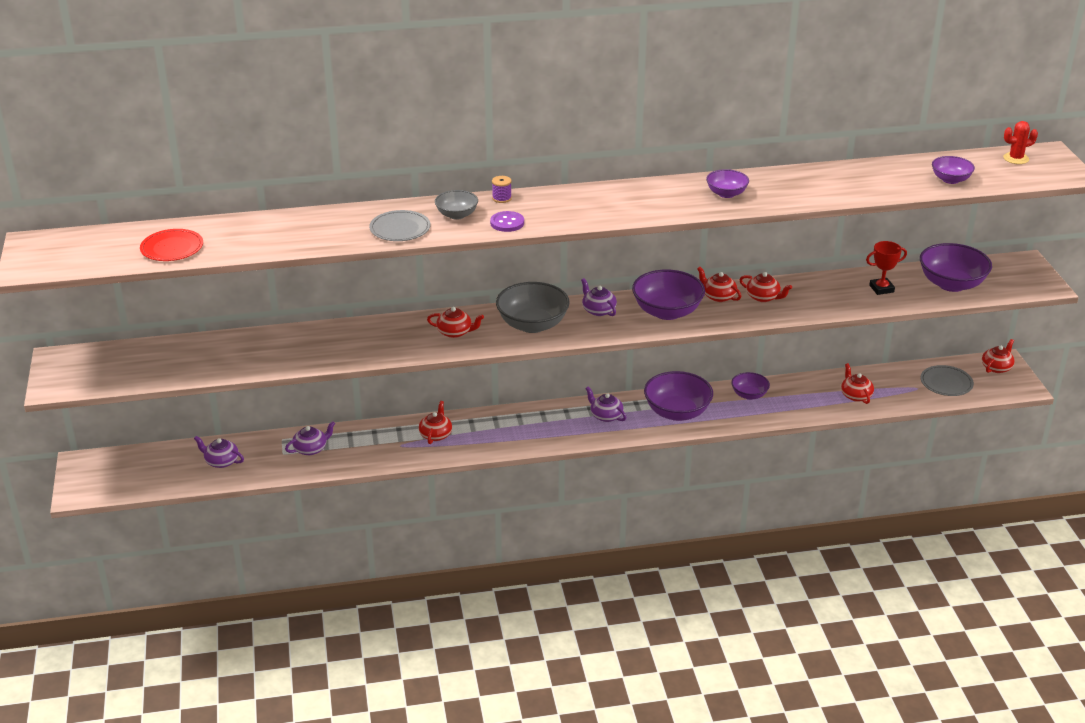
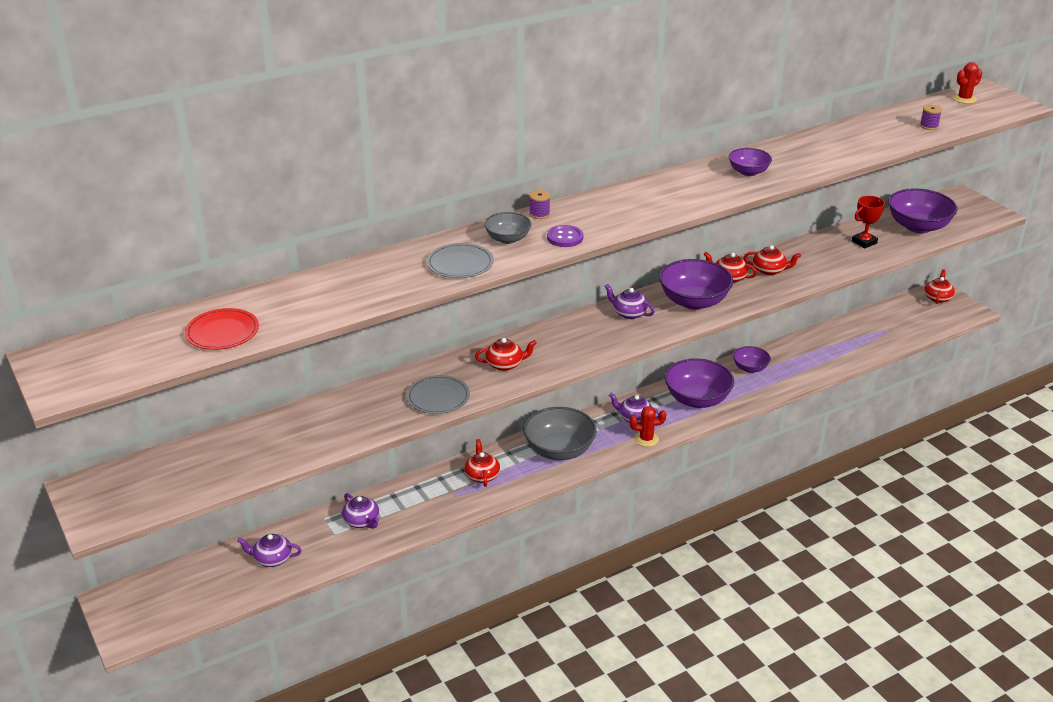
camera: 20 degrees left, 0 degrees up
(311, 449) = (362, 521): purple teapot -> purple teapot turned 105 degrees clockwise
(532, 324) = (576, 340): grey bowl -> grey bowl (559, 450)
(604, 437) = (646, 439): none -> red cactus
(855, 395) = (841, 348): red teapot -> none
(946, 383) = (907, 320): grey plate -> grey plate (438, 397)
(950, 180) = (929, 126): purple bowl -> purple spool

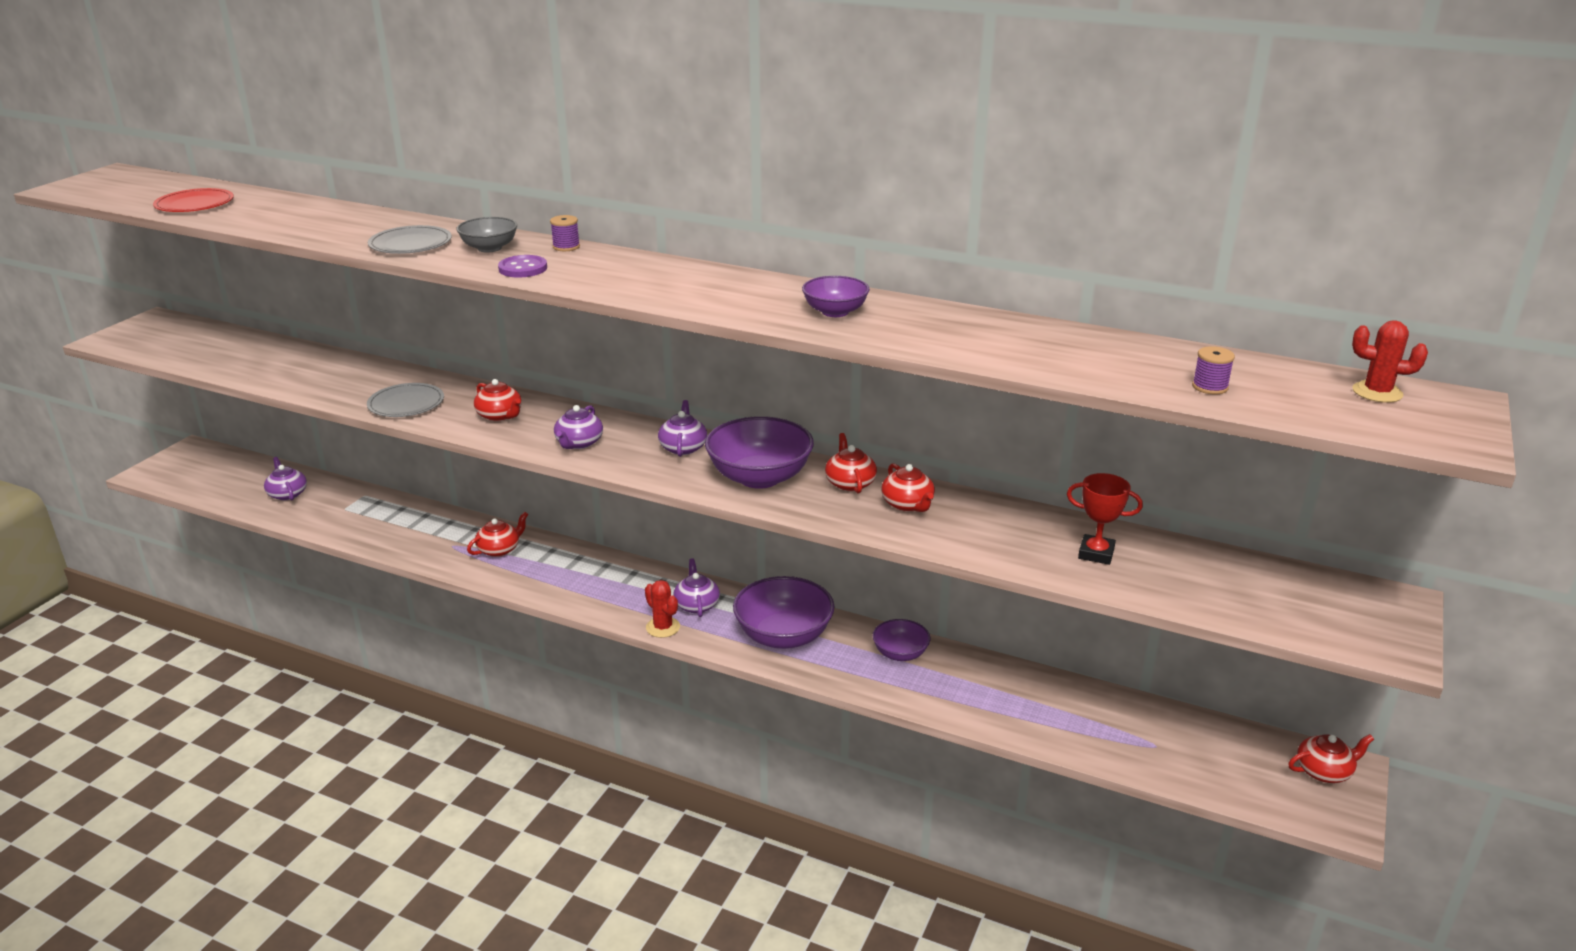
camera: 55 degrees right, 5 degrees down
(362, 521) = (373, 514): purple teapot -> purple teapot (579, 443)
(559, 450) = (586, 578): grey bowl -> none
(918, 226) = (1221, 586): purple bowl -> none

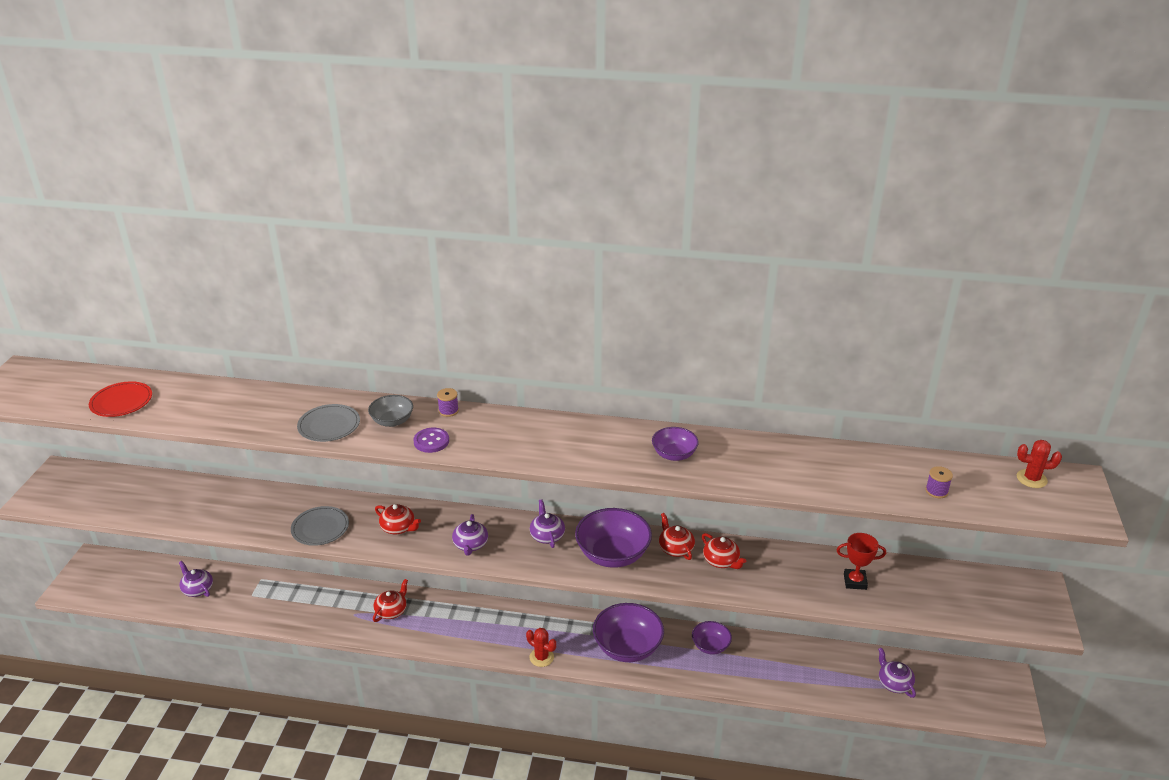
camera: 15 degrees left, 5 degrees up
(696, 604) = (557, 632): purple teapot -> purple teapot (894, 683)
(1324, 771) = (996, 683): red teapot -> none

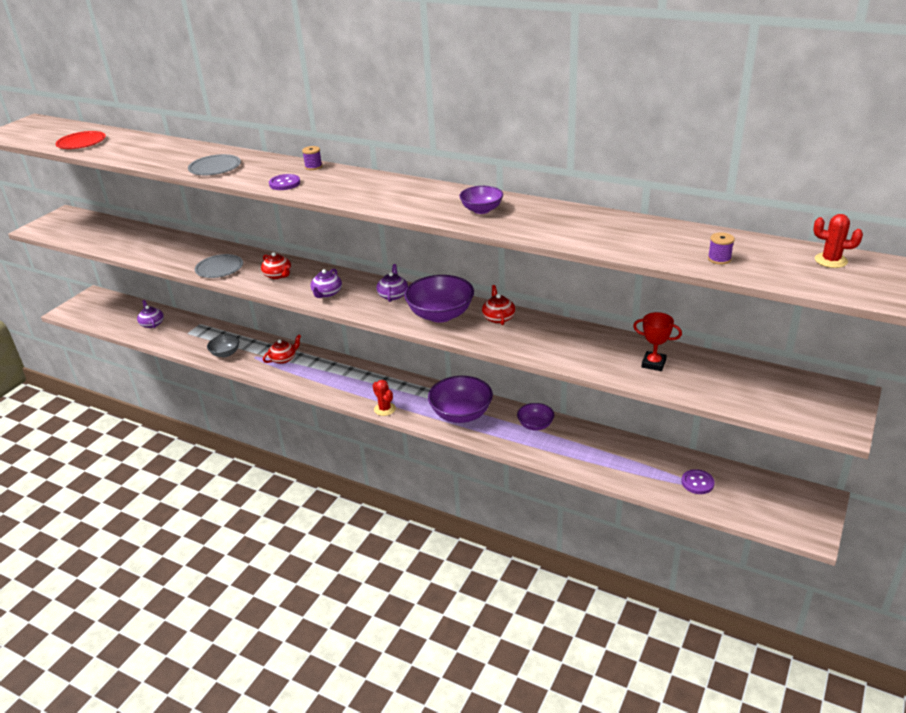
camera: 20 degrees right, 0 degrees up
(392, 421) = (264, 169): grey bowl -> grey bowl (225, 353)
(721, 561) = (534, 332): red teapot -> none
(894, 683) = (697, 483): purple teapot -> purple button

